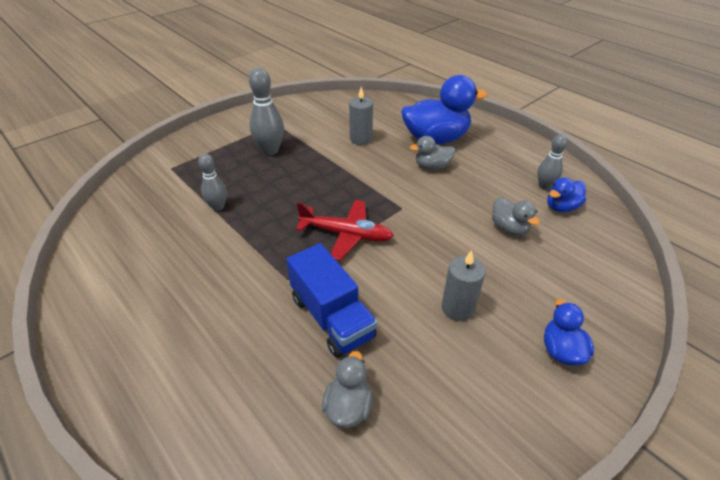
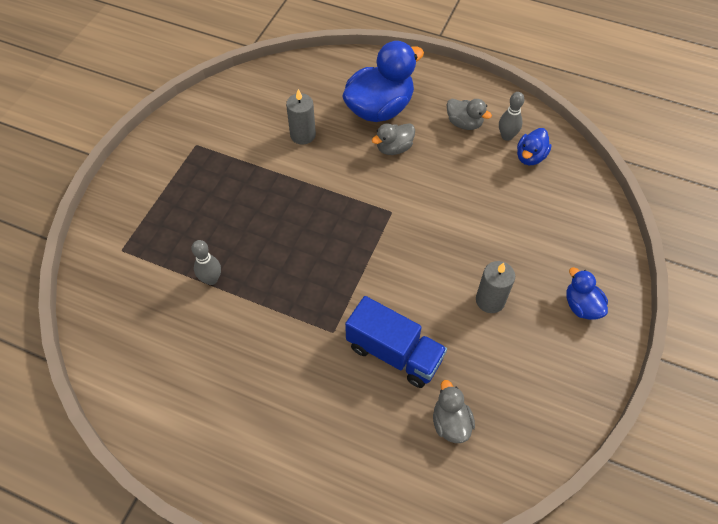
camera: 25 degrees left, 15 degrees up
(270, 150) = (215, 185): grey bowling pin -> none
(346, 234) = (357, 263): red plane -> none
(509, 228) = (496, 199): grey duck -> grey duck (464, 123)

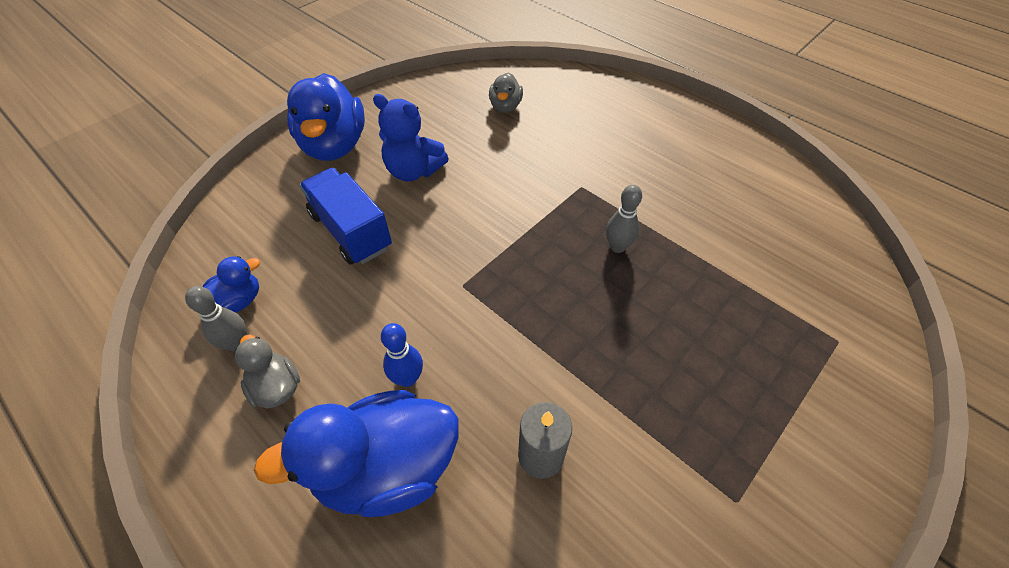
camera: 160 degrees left, 5 degrees down
(211, 279) = (710, 270): grey bowling pin -> grey bowling pin (617, 247)
(394, 148) = (407, 378): grey duck -> blue bowling pin
(394, 353) = (529, 157): blue truck -> blue truck (351, 231)
(490, 300) = (413, 171): grey candle -> blue teddy bear
(581, 306) = (334, 146): blue duck -> blue duck, size x1.97

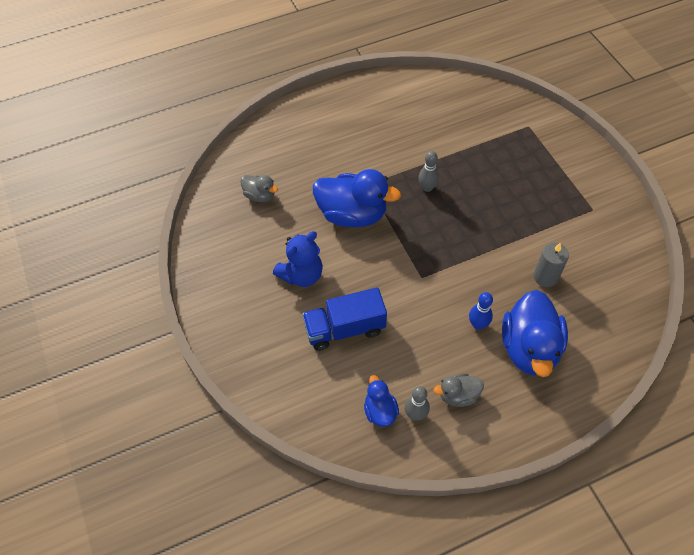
camera: 65 degrees left, 5 degrees up
(334, 146) = (243, 320): blue duck -> blue duck (352, 214)

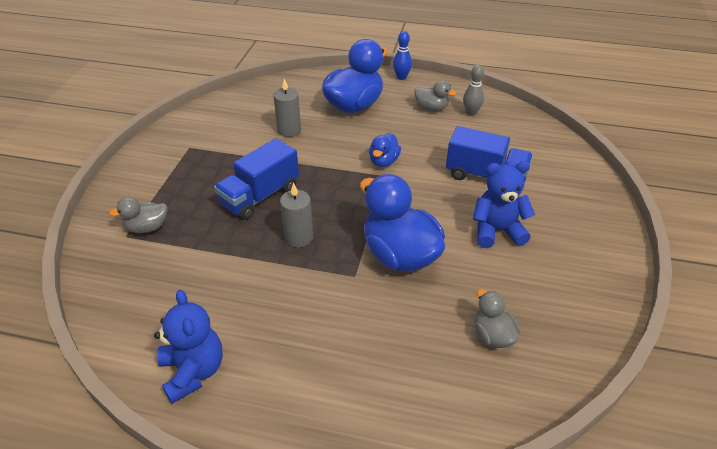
camera: 145 degrees left, 15 degrees down
(380, 411) = (496, 124): blue duck -> blue duck (383, 161)
(397, 91) = (193, 371): none -> blue teddy bear
(427, 187) = (298, 237): grey bowling pin -> grey candle
(478, 324) = (374, 131): blue bowling pin -> blue bowling pin (401, 77)
(488, 201) = (260, 196): none -> blue truck
(524, 137) = (147, 228): none -> grey duck

